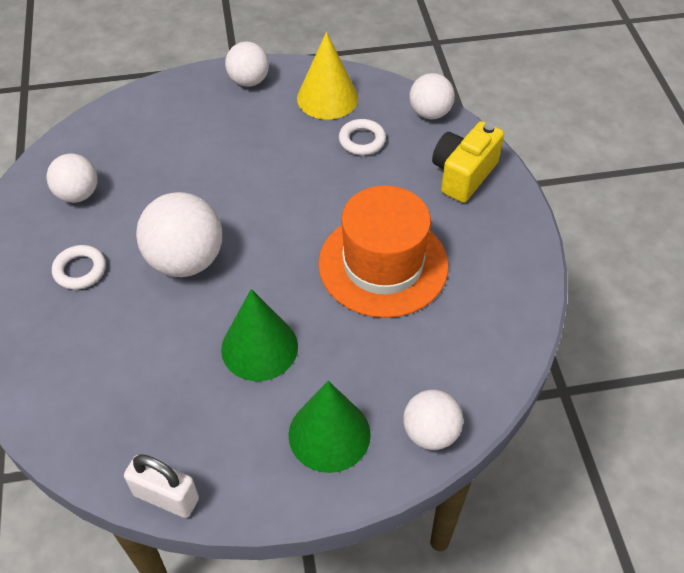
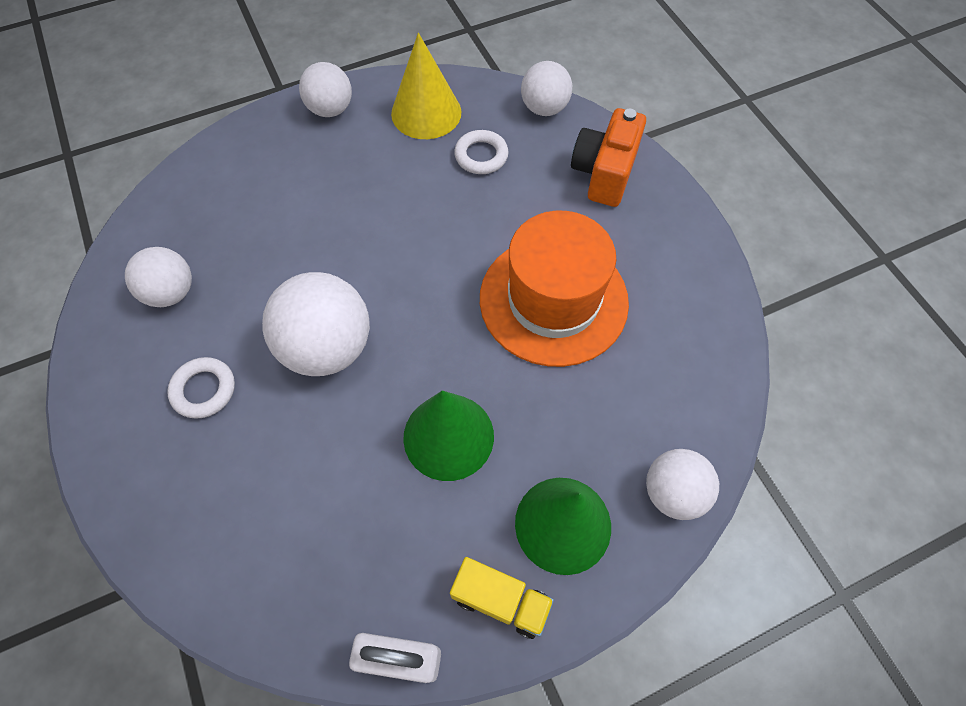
camera: 15 degrees left, 10 degrees up
(259, 476) = (501, 600): none -> yellow truck
(463, 175) = (604, 173): yellow camera -> orange camera

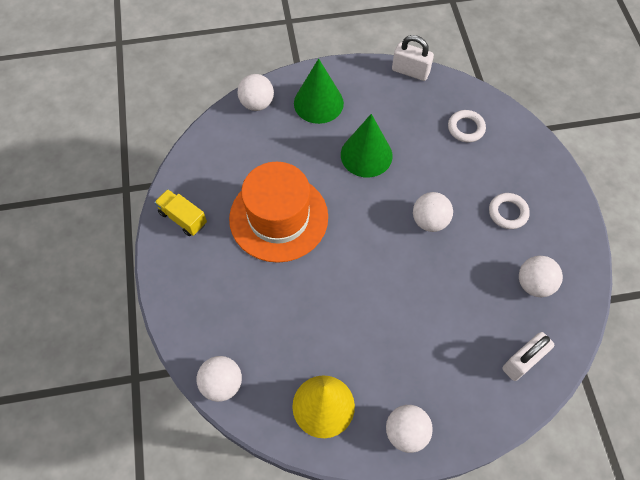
camera: 165 degrees left, 0 degrees up
(195, 199) = (522, 361): none -> white padlock
(328, 347) = (429, 221): white ball -> white ball, size x0.62
(481, 156) = (290, 347): white ring -> white ring (466, 128)
(501, 600) = (359, 81): yellow truck -> yellow truck (183, 218)
(604, 173) = (202, 305): orange camera -> none

